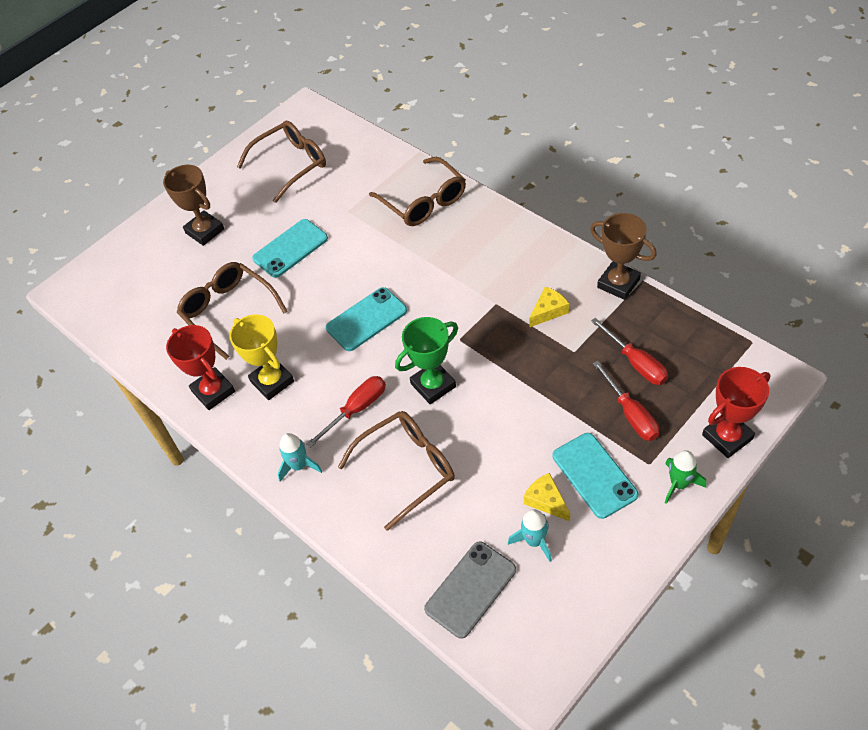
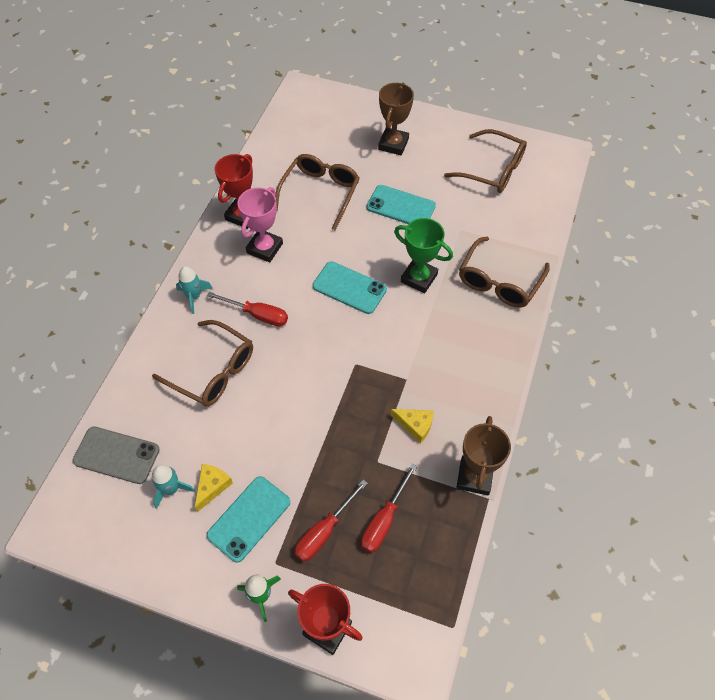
camera: 60 degrees right, 5 degrees up
(272, 381) = (264, 248): yellow trophy -> pink trophy
(433, 385) = (300, 361): green trophy -> green trophy (419, 278)

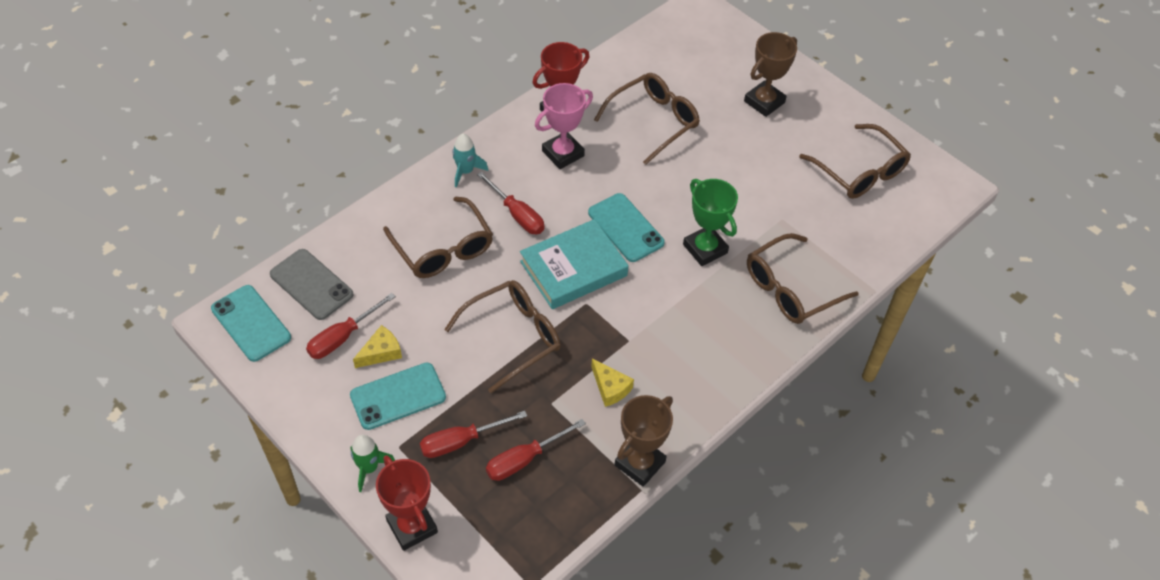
camera: 25 degrees right, 5 degrees down
(171, 489) = (343, 337): turquoise rocket -> red screwdriver
(314, 420) = (513, 337): none -> brown glasses
(329, 340) = (573, 269): none -> turquoise book
(401, 207) = (731, 169): turquoise phone -> turquoise phone (251, 323)

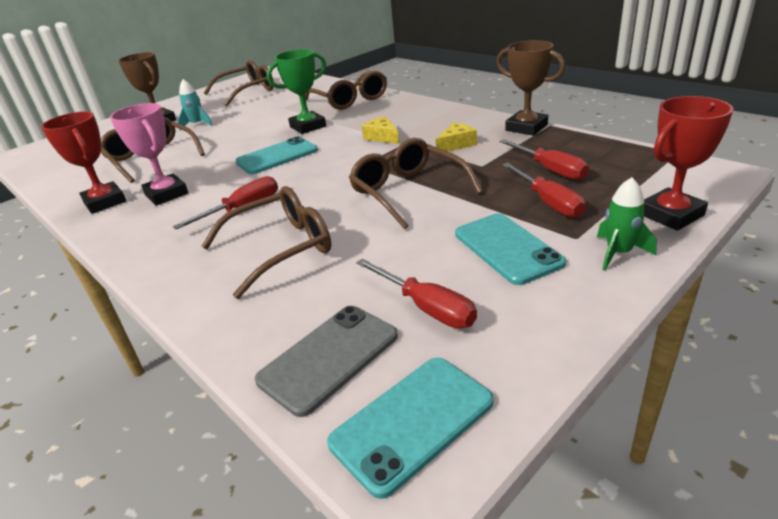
camera: 85 degrees left, 20 degrees down
(381, 352) = (445, 270): yellow cheese -> yellow cheese (382, 137)
(465, 171) = (160, 249): turquoise rocket -> turquoise rocket (197, 125)
(573, 269) = (322, 173): turquoise book -> none

